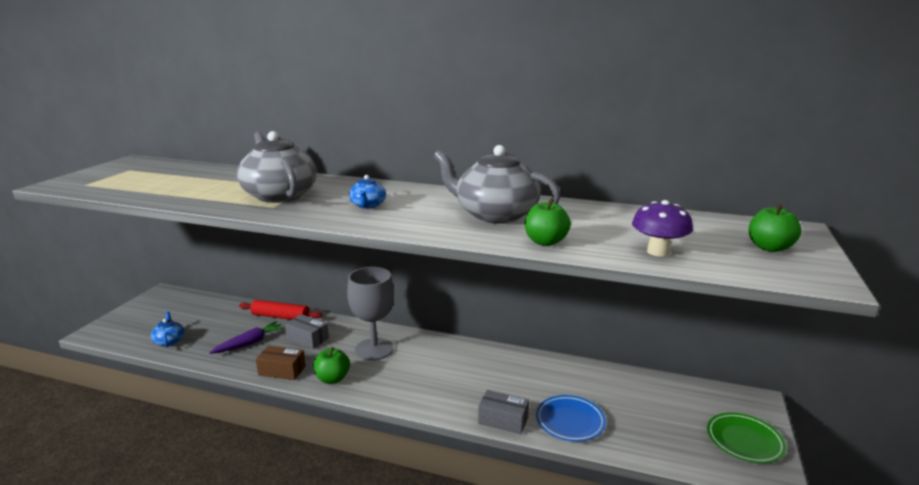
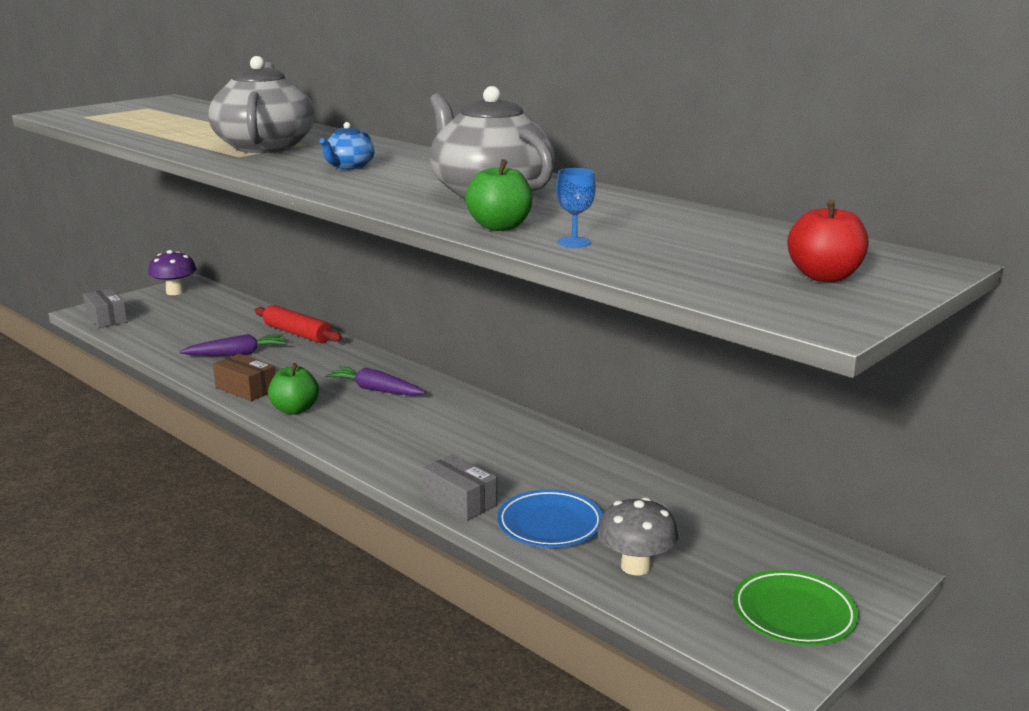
camera: 25 degrees right, 0 degrees up
(169, 341) = (154, 334): blue teapot -> none
(307, 338) = (307, 362): grey box -> grey box (106, 318)
(374, 349) = (376, 390): grey goblet -> purple carrot
(607, 247) = (574, 242): none -> blue goblet
(642, 436) = (635, 566): none -> grey mushroom
(658, 252) = (636, 257): purple mushroom -> purple mushroom (175, 292)
(769, 248) = (824, 276): green apple -> red apple

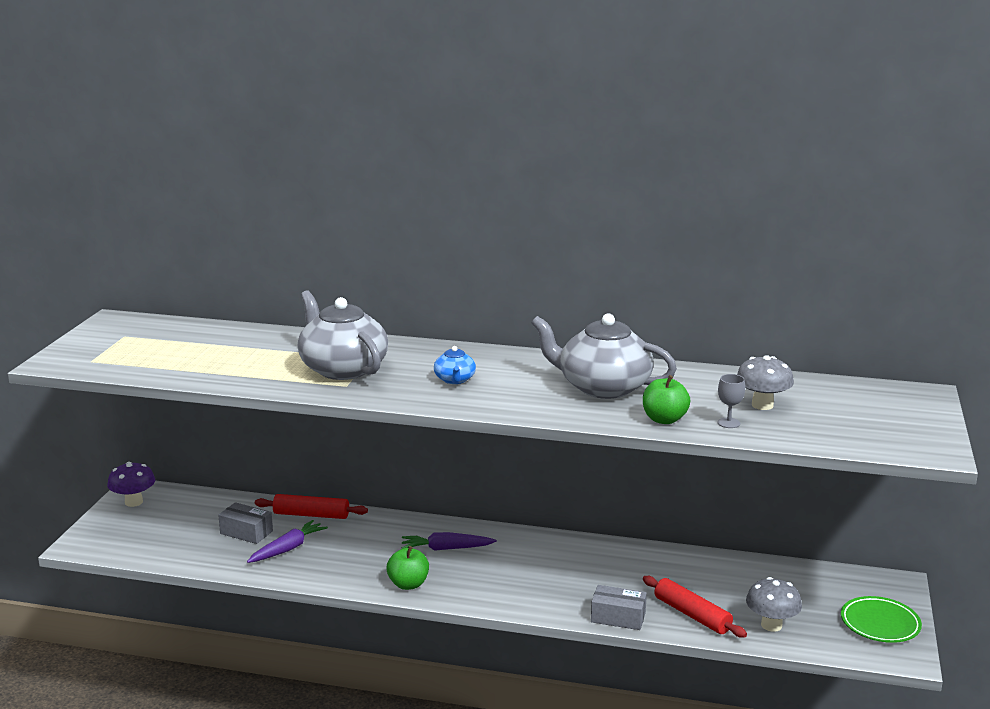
camera: 30 degrees left, 0 degrees up
(106, 318) = (110, 547): grey box -> grey box (246, 532)
(246, 389) = (343, 578): brown box -> none
(550, 524) = (692, 615): blue plate -> red rolling pin
(574, 242) = (728, 423): blue goblet -> grey goblet
(655, 236) = (762, 405): none -> grey mushroom
(824, 276) = (891, 418): red apple -> none

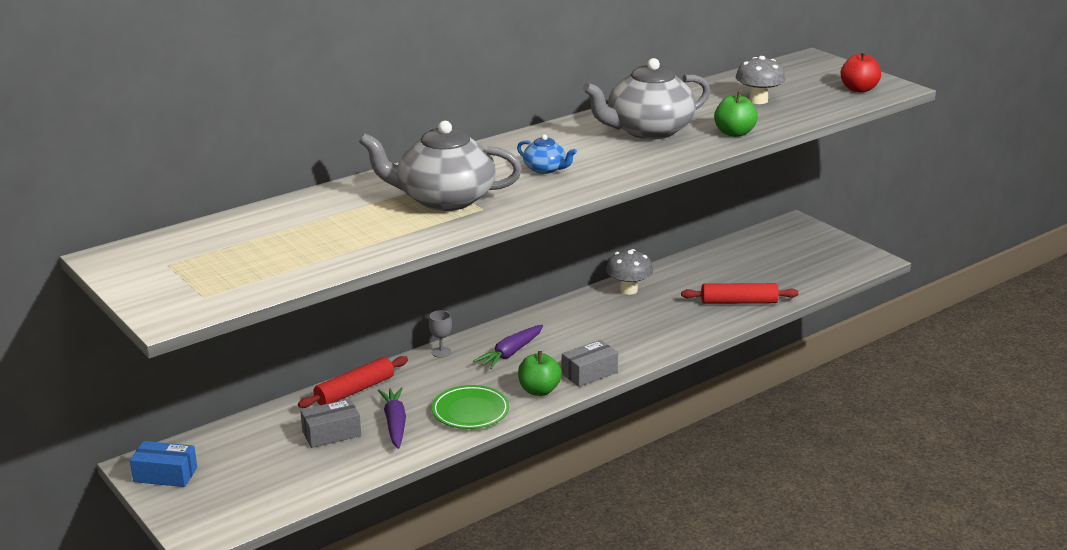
camera: 50 degrees left, 5 degrees up
(134, 502) = (165, 474): purple mushroom -> blue box
(618, 617) = (705, 328): grey box -> grey box (589, 373)
(728, 423) = (770, 119): grey goblet -> grey goblet (441, 352)
(771, 625) = (787, 282): grey mushroom -> grey mushroom (628, 290)
(880, 624) = (831, 250): green plate -> green plate (470, 411)
(890, 437) = (859, 89): none -> red apple

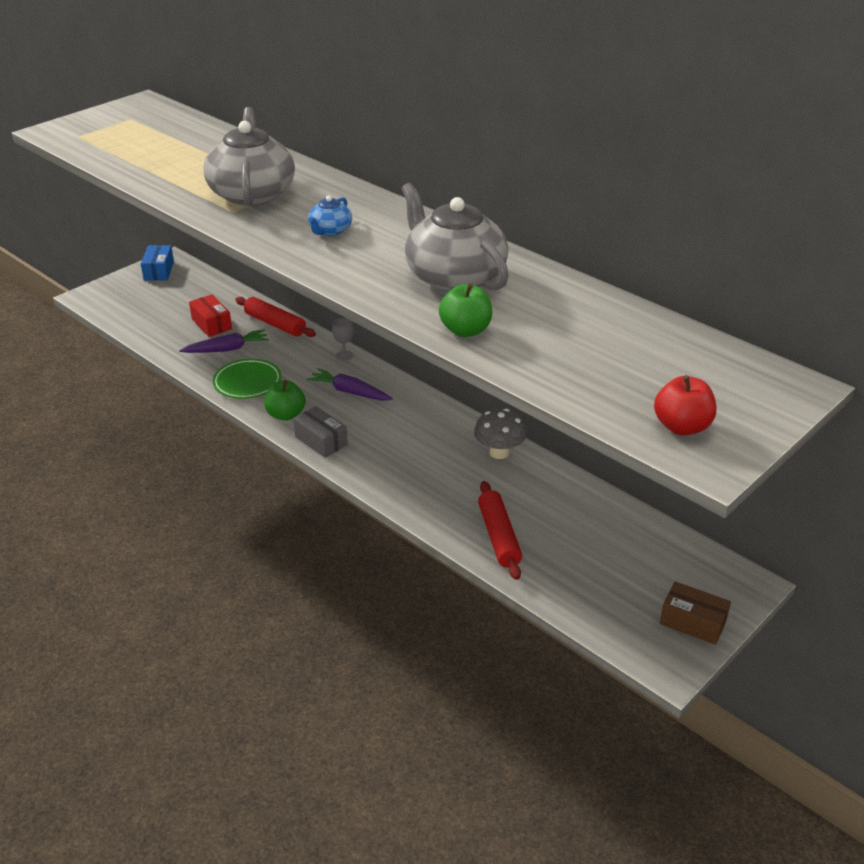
camera: 80 degrees right, 10 degrees up
(331, 433) = (211, 324): grey box -> red box
(758, 100) = (589, 344): grey mushroom -> none
(833, 246) = (692, 622): none -> brown box

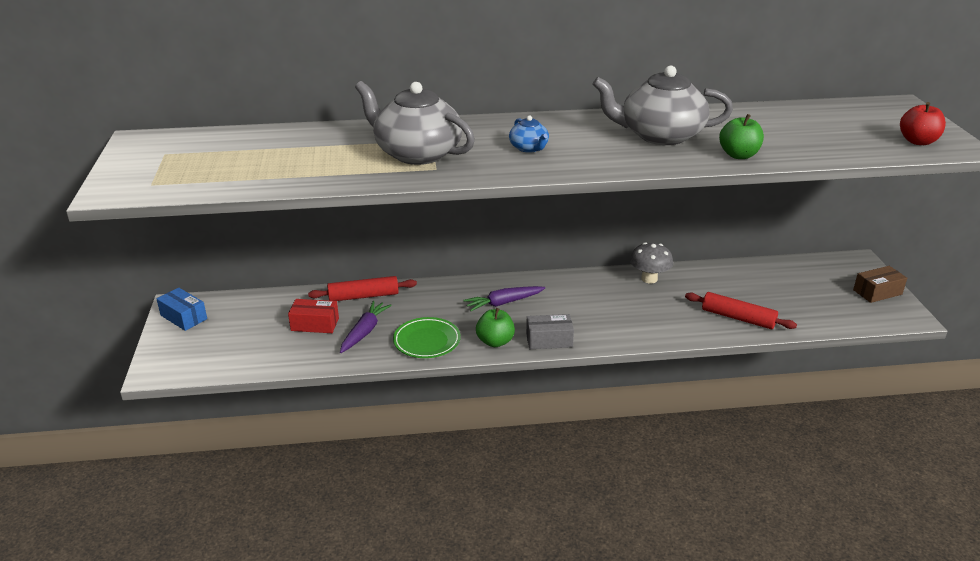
camera: 50 degrees left, 5 degrees down
(344, 355) = (453, 285): grey goblet -> none

